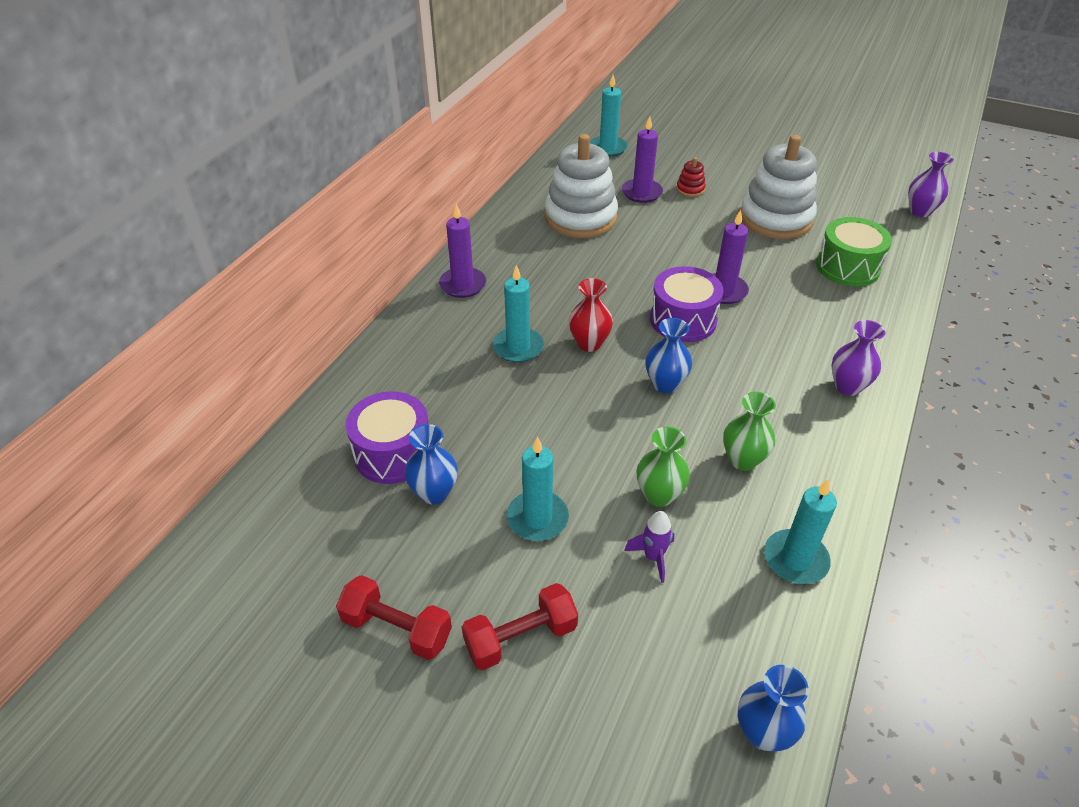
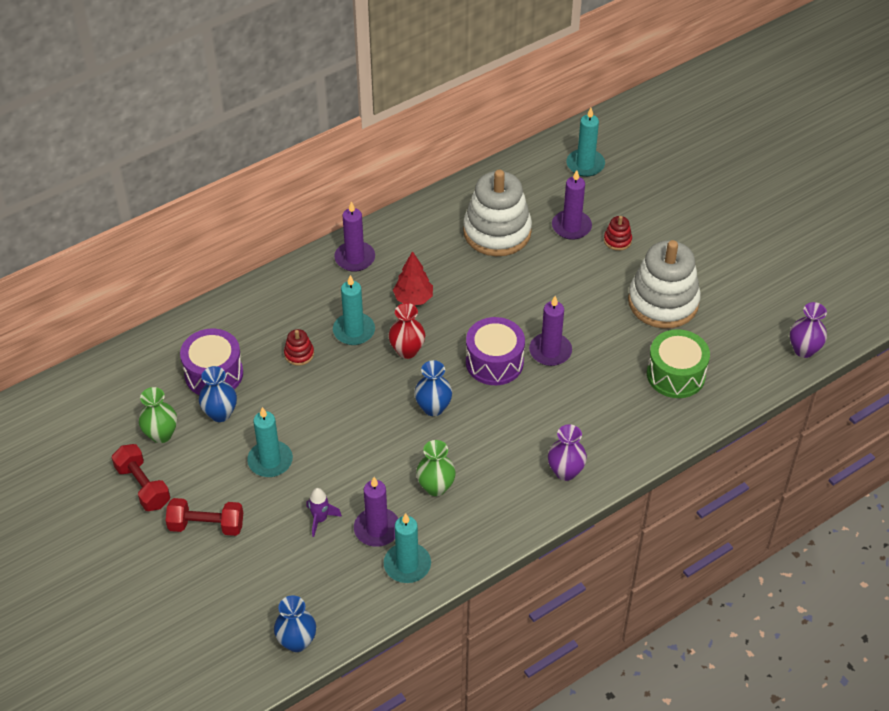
camera: 30 degrees right, 5 degrees up
(477, 392) = (299, 354): none -> red stacking toy
(553, 297) = (413, 299): none -> red tree
(659, 495) = (358, 483): green vase -> green vase (161, 434)
(725, 536) = (377, 529): none -> purple candle

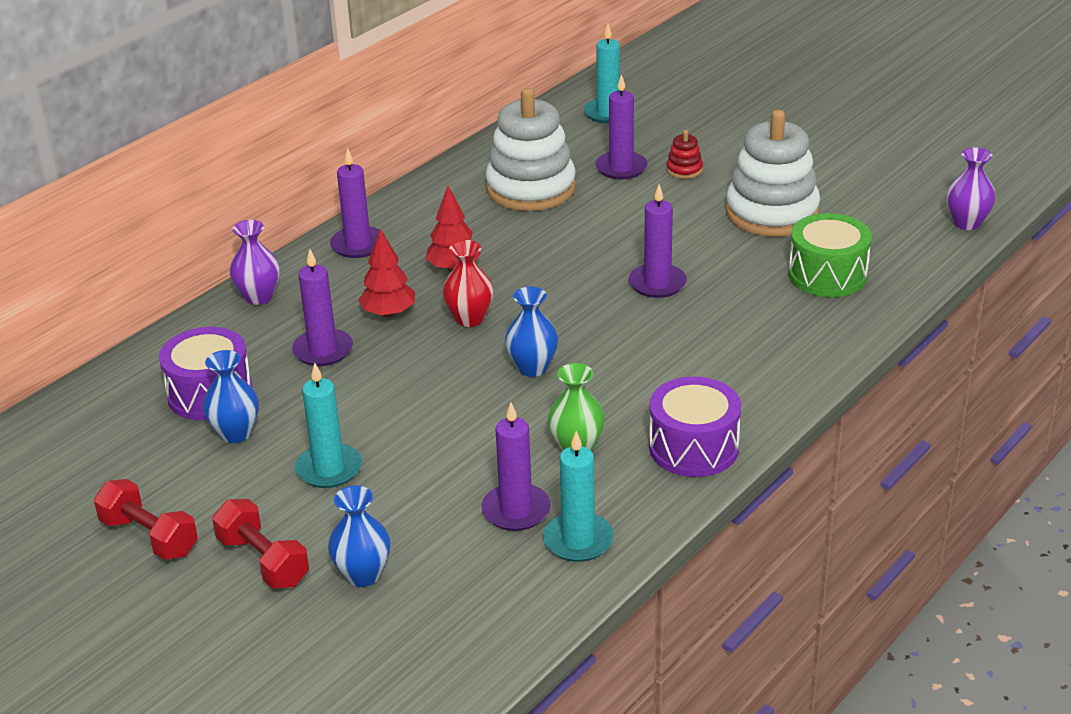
camera: 15 degrees left, 15 degrees down
(161, 434) = (156, 473): green vase -> none
(206, 525) = (263, 561): red dumbbell -> red dumbbell turned 60 degrees clockwise
(297, 641) = (457, 667): blue vase -> blue vase (363, 575)
(299, 354) = (323, 350): red stacking toy -> purple candle
(320, 519) = (429, 517): purple rocket -> none
(354, 331) = (388, 313): turquoise candle -> red tree
(494, 362) = (591, 308): purple drum -> purple drum (693, 448)
(565, 471) = (742, 395): purple vase -> purple vase (259, 297)

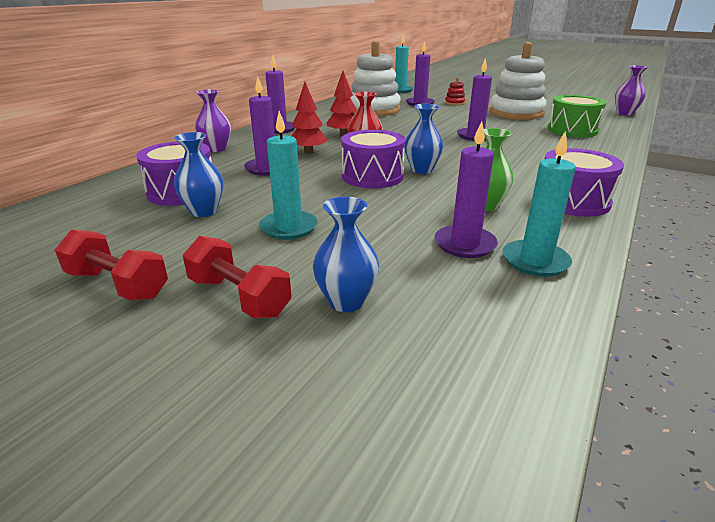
camera: 10 degrees left, 5 degrees down
(459, 378) = (372, 176): none -> purple drum

